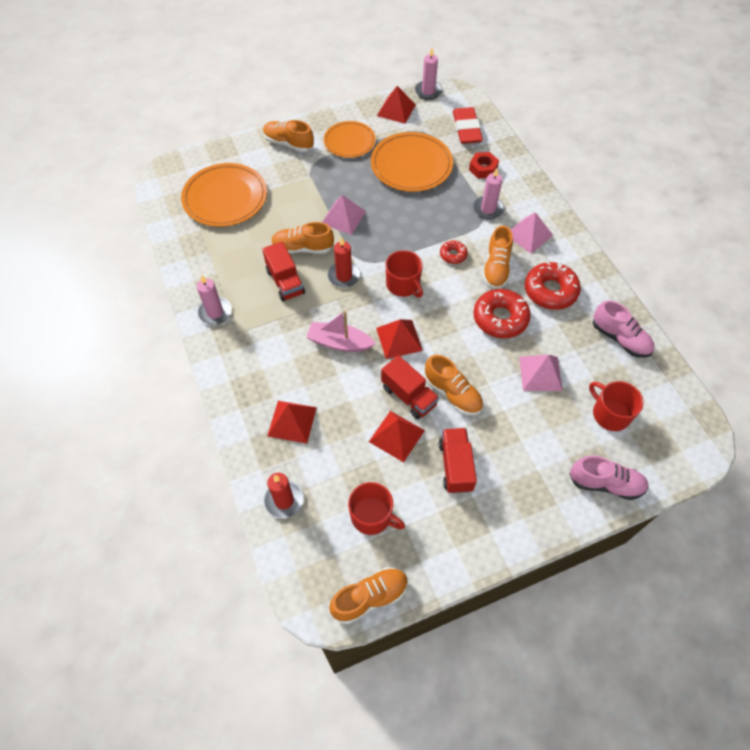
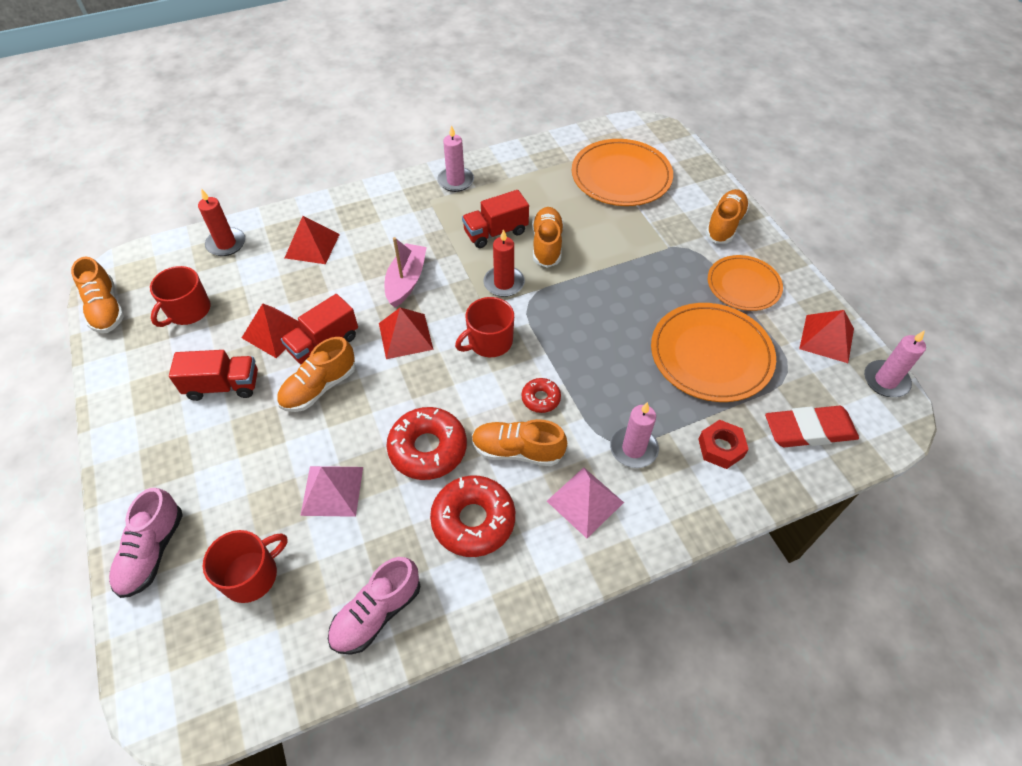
camera: 90 degrees right, 5 degrees down
(343, 217) = (600, 281): pink pyramid -> none

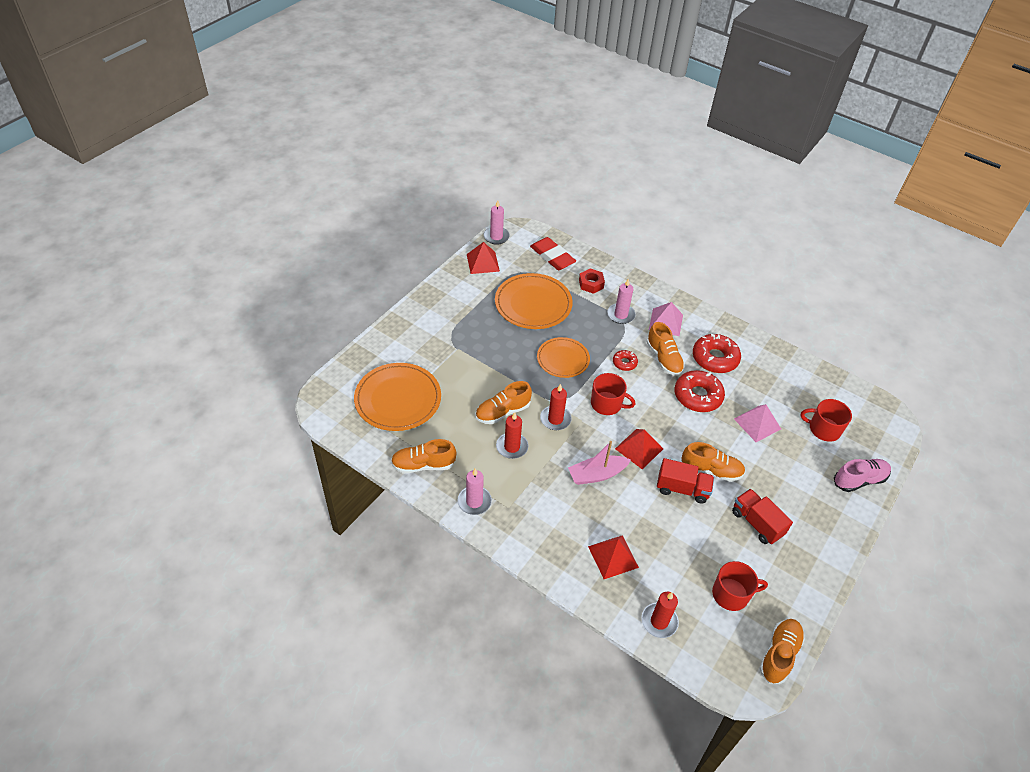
camera: 125 degrees left, 5 degrees down
(275, 332) = (698, 524): red pyramid -> none
(377, 613) = (787, 371): pink shoe -> none
(495, 232) = (512, 447): red truck -> red candle
(724, 225) = (414, 328): orange shoe -> orange shoe (423, 465)
(743, 285) = (466, 305): orange plate -> orange plate (563, 359)

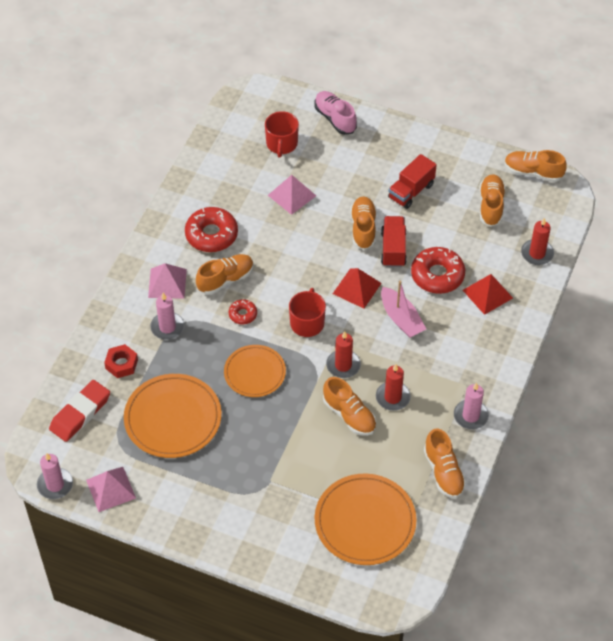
camera: 100 degrees left, 5 degrees up
(483, 262) = (111, 489): red pyramid -> pink pyramid
(697, 396) = (271, 246): red donut -> red donut (437, 275)
(731, 594) = (491, 206): red mug -> orange shoe

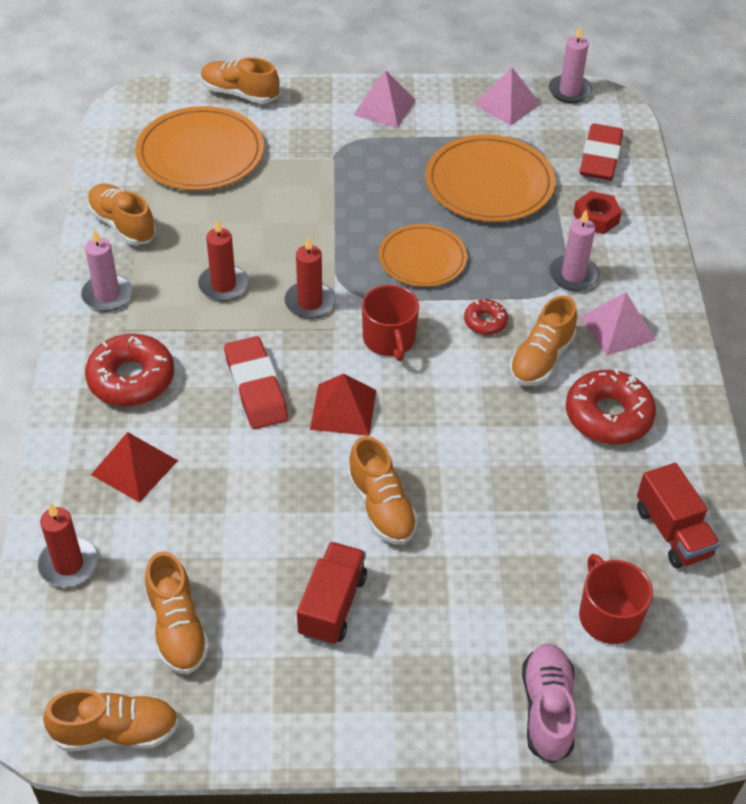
camera: 155 degrees right, 5 degrees down
(291, 195) = (530, 523): pink pyramid -> pink pyramid (384, 107)
(335, 119) = (547, 709): pink shoe -> pink shoe turned 120 degrees counterclockwise
(349, 415) = (272, 249): orange shoe -> orange shoe (240, 94)
(393, 249) = (316, 489): red truck -> red truck (672, 532)
(401, 319) = (256, 387): pink boat -> red eraser
(437, 275) = (226, 470): red donut -> red donut (131, 379)

